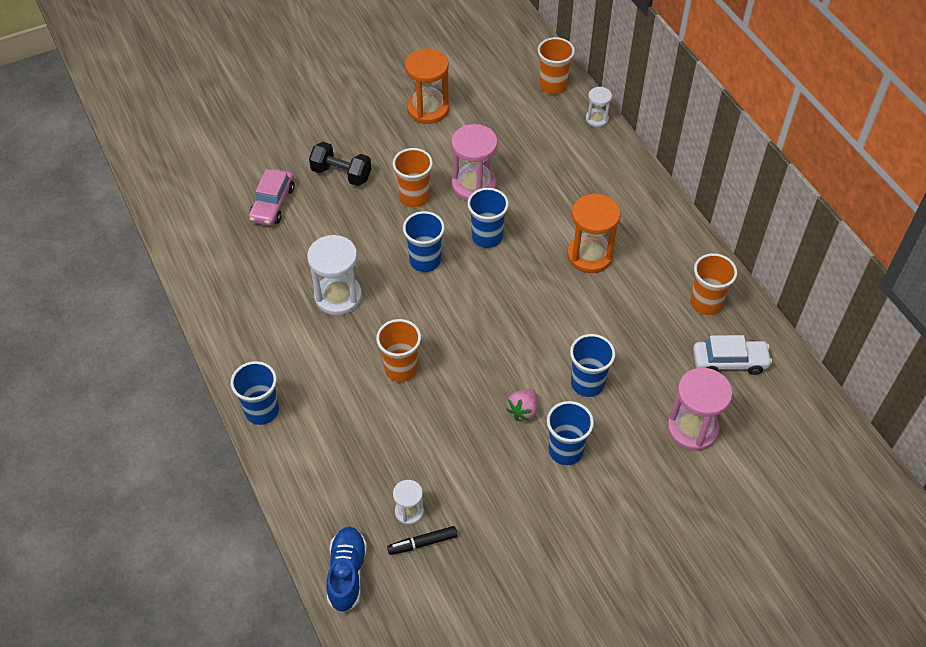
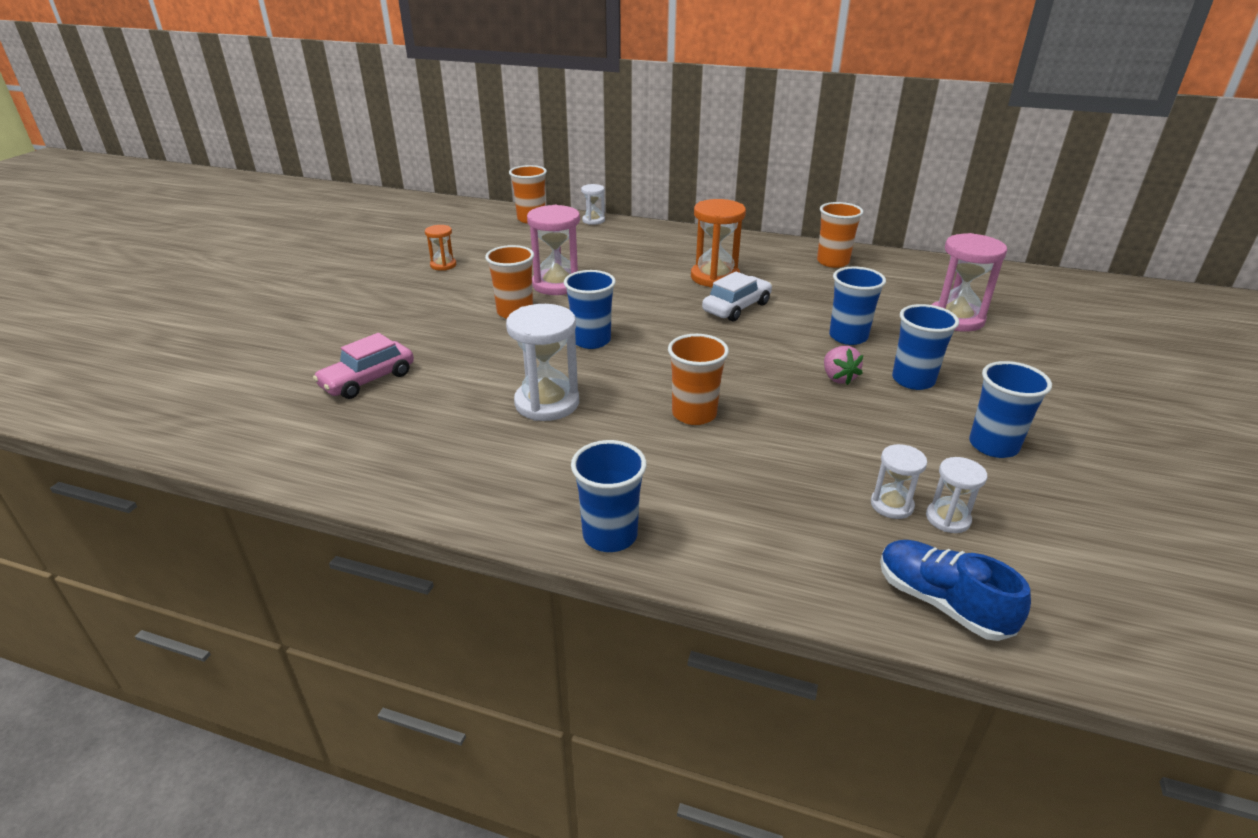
camera: 45 degrees left, 20 degrees down
(273, 204) = (368, 380): pink car -> pink car turned 75 degrees clockwise
(341, 174) = (417, 330): black dumbbell -> none
(423, 543) = (948, 519): black marker -> white hourglass
(428, 109) = (443, 265): orange hourglass -> orange hourglass, size x0.54
(487, 237) = (620, 304): blue cup -> blue cup (993, 445)
(729, 361) = (903, 278): white car -> white car (736, 307)

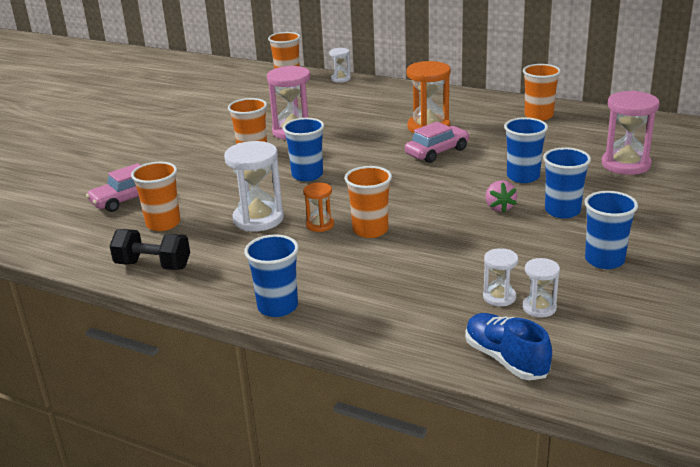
camera: 10 degrees right, 5 degrees down
(422, 477) = (153, 265): none -> black dumbbell
(423, 414) = (163, 224): none -> orange cup
(443, 265) = (204, 115): orange hourglass -> orange hourglass (320, 225)
(736, 307) = (437, 152): white car -> pink car

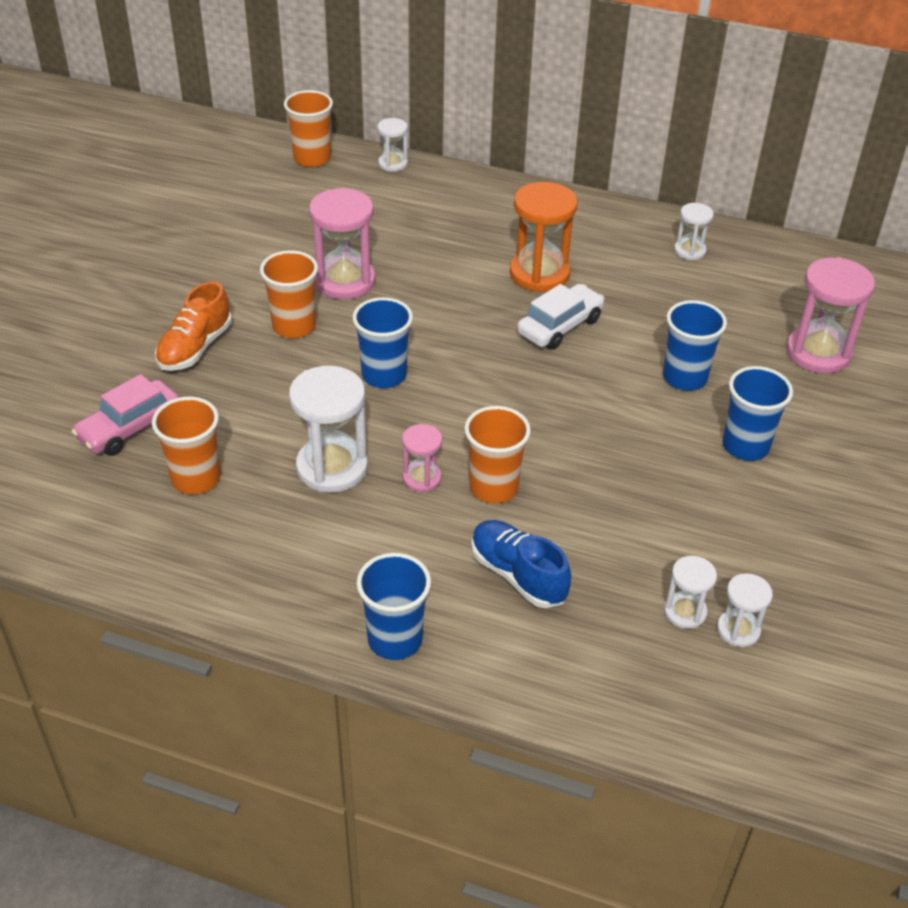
camera: 10 degrees left, 15 degrees up
(153, 265) = (202, 564): black dumbbell -> none
(183, 162) = (195, 348): none -> orange shoe
(320, 225) = (422, 478): orange hourglass -> pink hourglass
(437, 152) = (560, 326): pink car -> white car
(499, 208) = (661, 440): pink strawberry -> none
(506, 359) = (708, 723): blue shoe -> blue shoe (518, 575)
(538, 116) = (689, 250): orange cup -> white hourglass
(604, 260) = (810, 540): blue cup -> none

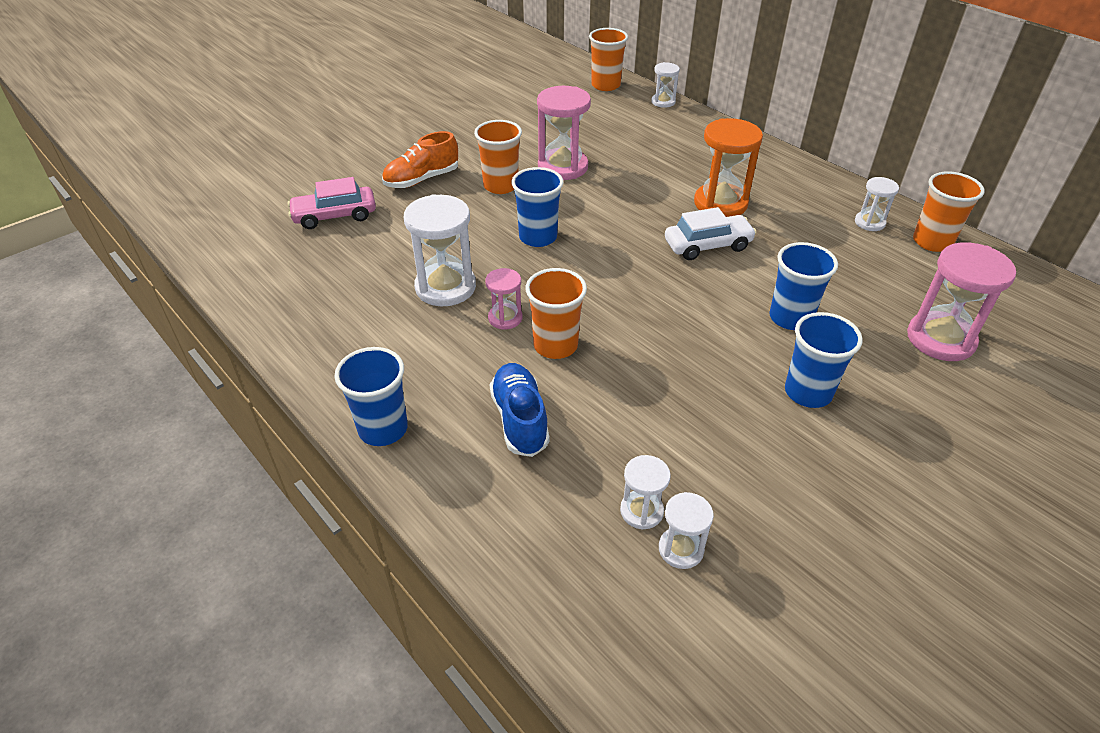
camera: 30 degrees right, 0 degrees up
(196, 479) = (347, 262): orange cup -> orange cup (932, 242)

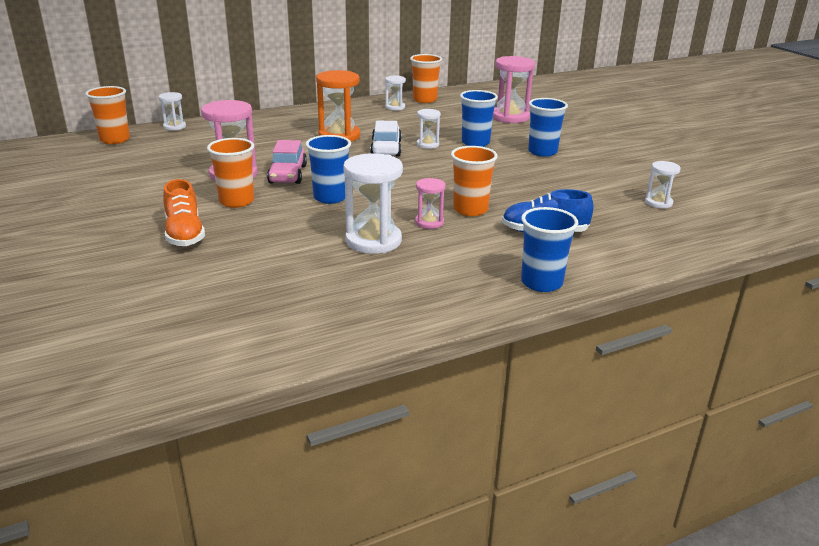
camera: 75 degrees left, 15 degrees down
(335, 216) = (206, 285): pink car -> pink car (288, 174)
(641, 511) = (630, 208): white hourglass -> white hourglass (427, 145)

